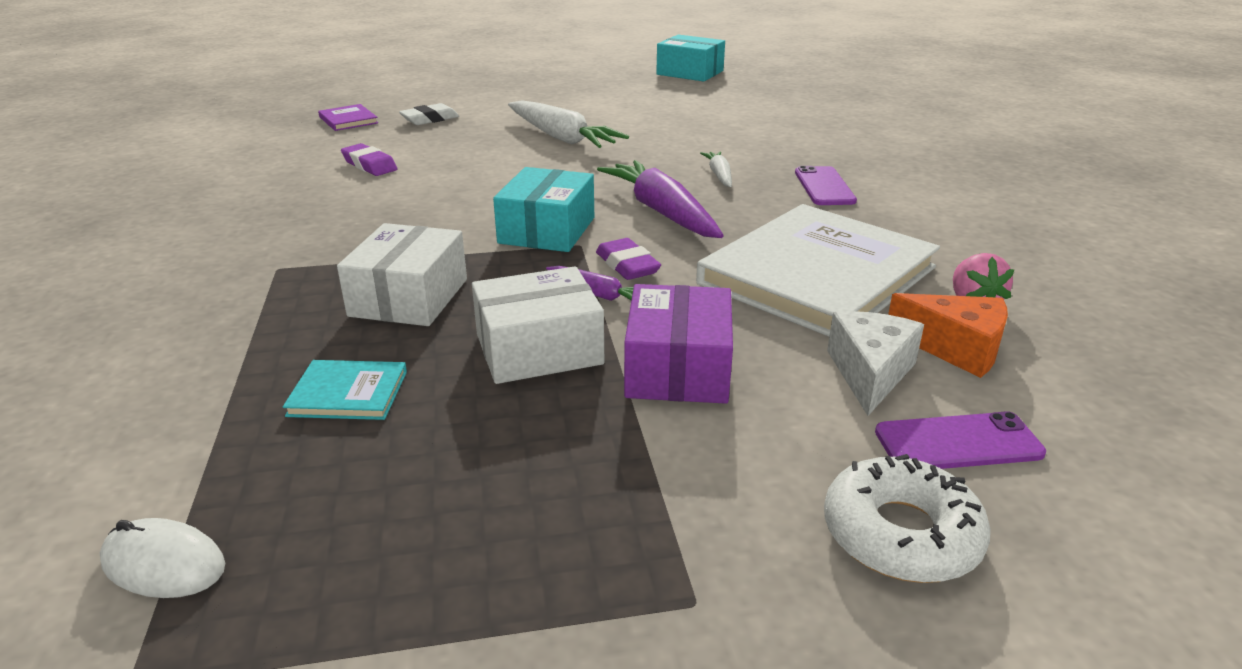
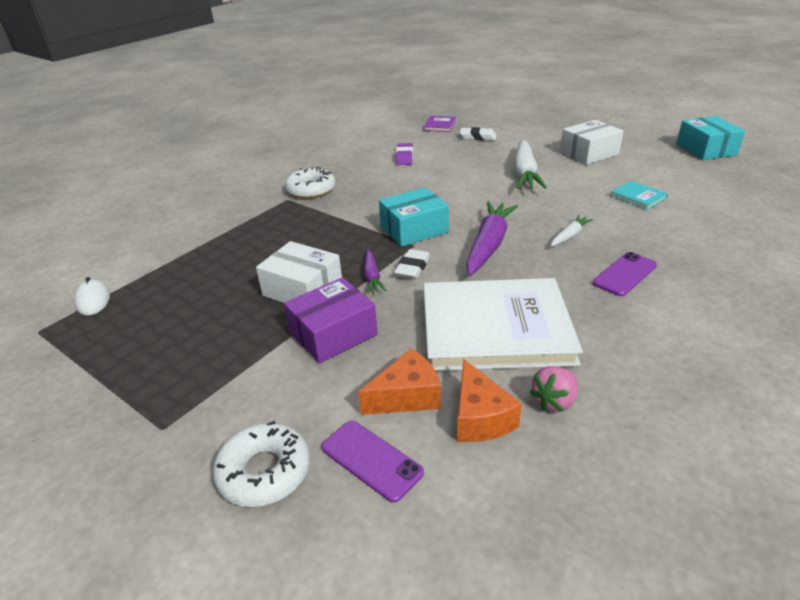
camera: 50 degrees right, 5 degrees up
(296, 244) = (311, 190): none -> white donut
(348, 393) = (219, 269): turquoise book -> turquoise book (638, 197)
(409, 297) = (304, 237): white box -> white box (589, 153)
(627, 265) = (412, 268): purple eraser -> white eraser
(870, 373) = (407, 396): white cheese -> orange cheese

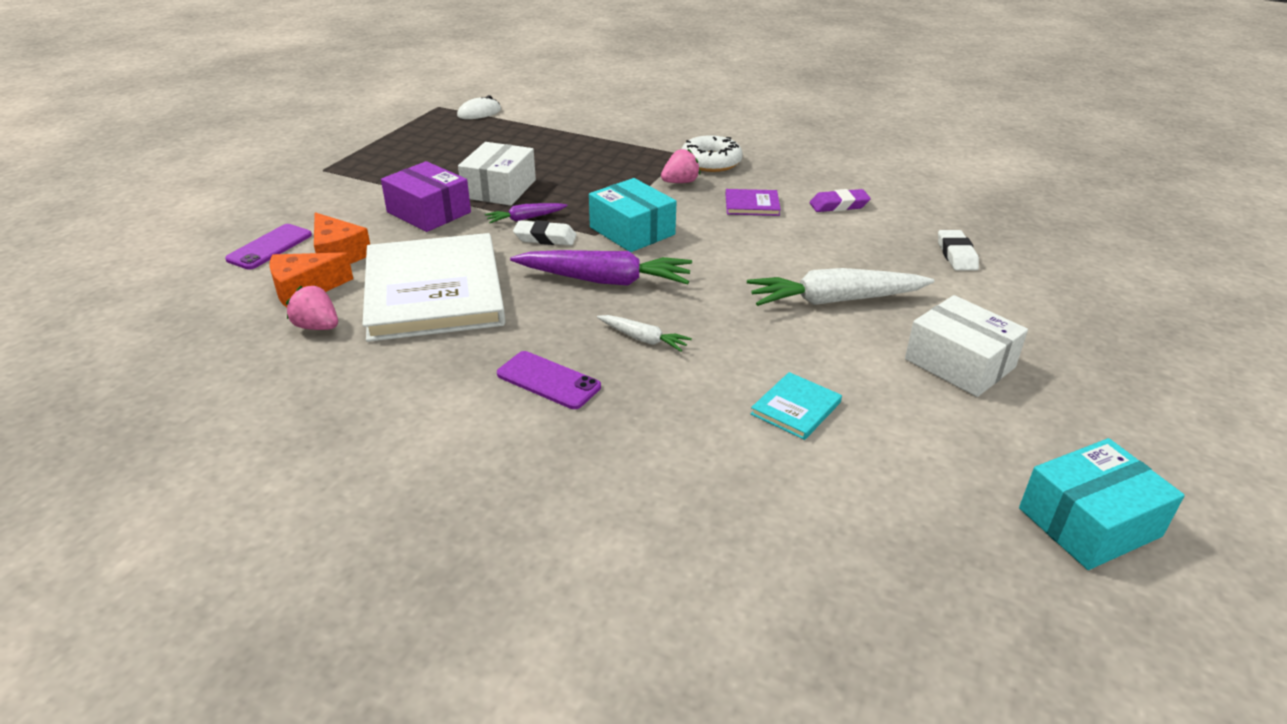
camera: 75 degrees right, 0 degrees up
(264, 471) = (270, 210): white donut -> none
(340, 204) = (680, 182): none -> pink strawberry
(439, 125) = (982, 220): purple book -> purple book (752, 205)

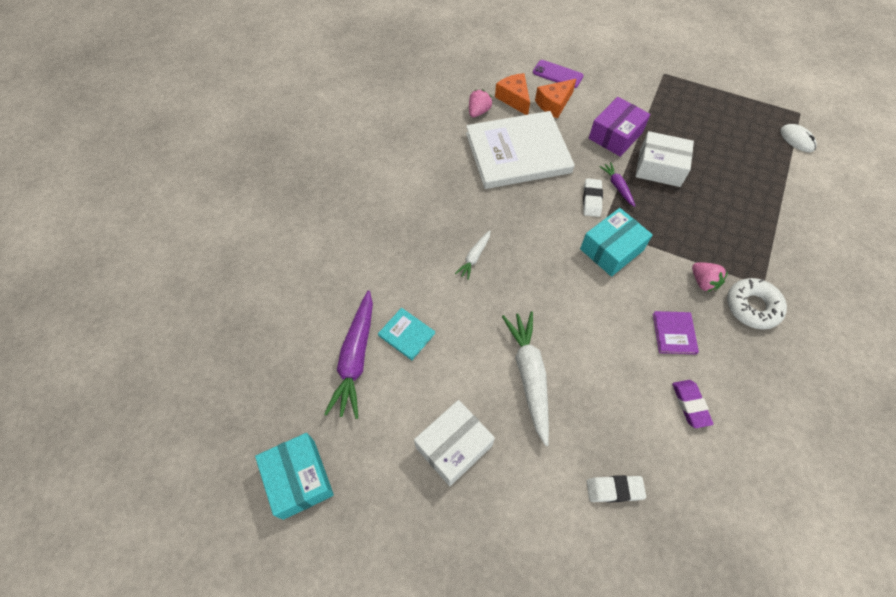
camera: 90 degrees right, 25 degrees up
(548, 380) = (433, 213): purple phone -> none
(605, 280) = (540, 235): purple carrot -> purple carrot (355, 359)

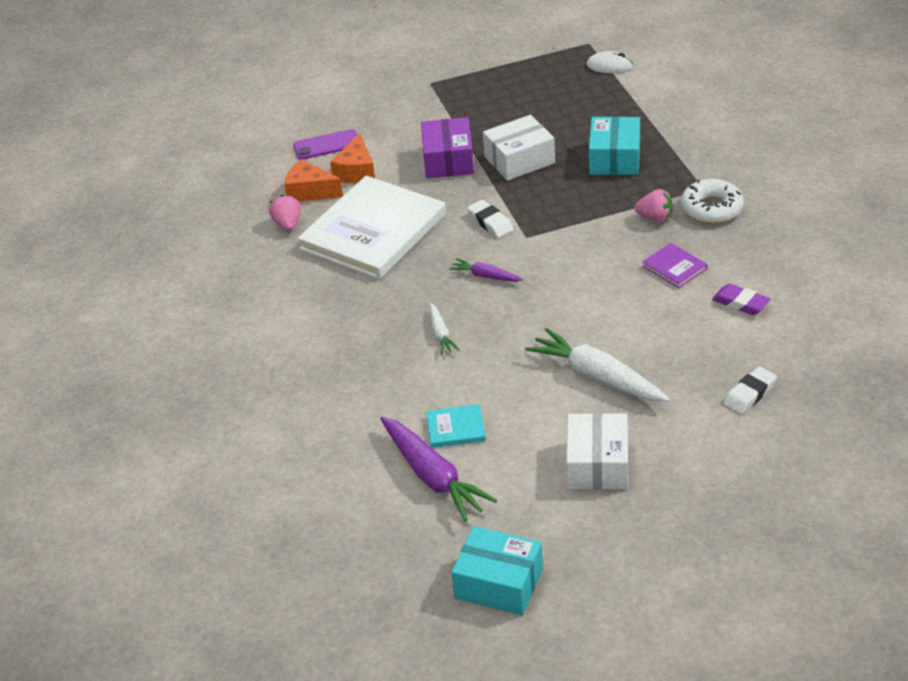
camera: 40 degrees left, 20 degrees down
(611, 249) = (554, 246): turquoise box -> turquoise box (615, 158)
(617, 186) = (500, 198): purple carrot -> purple carrot (485, 276)

